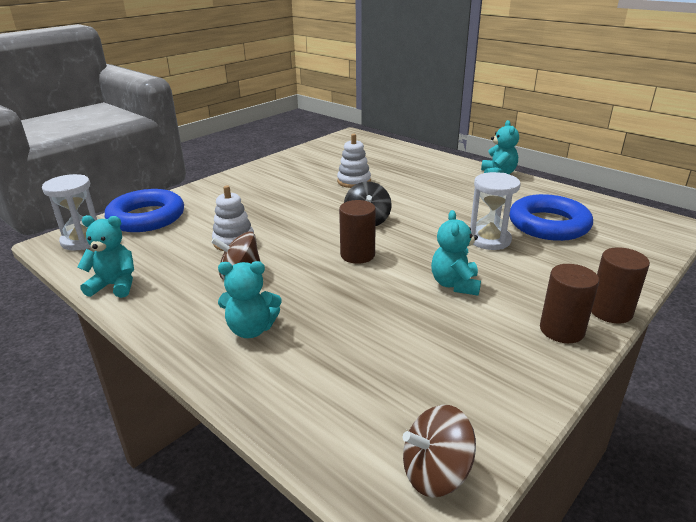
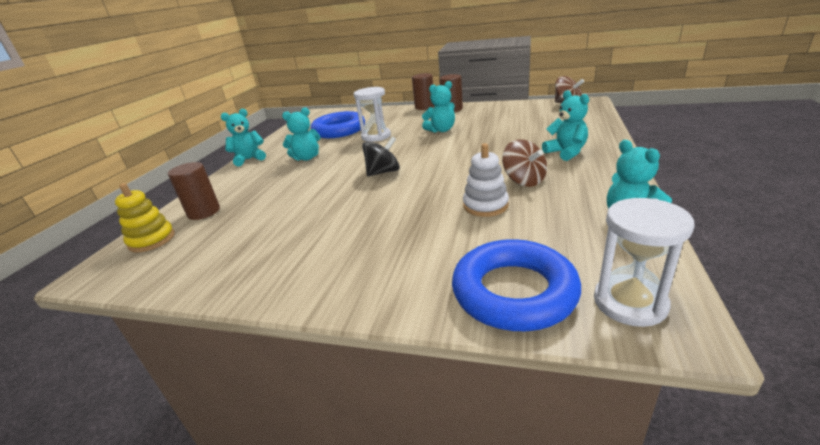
camera: 115 degrees left, 0 degrees up
(354, 181) = (295, 206): white stacking toy -> none
(357, 255) = (441, 158): brown cylinder -> brown cylinder (204, 212)
(371, 145) = (152, 240): none -> yellow stacking toy
(463, 196) = (306, 158): none -> turquoise teddy bear

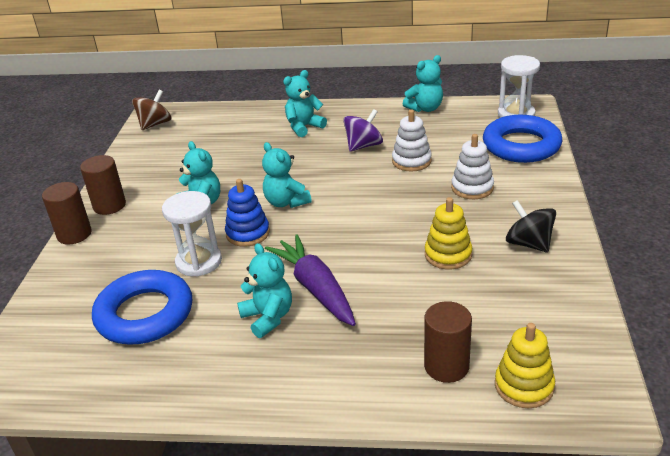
camera: 100 degrees left, 5 degrees up
(249, 159) = (253, 399): turquoise teddy bear -> turquoise teddy bear (286, 202)
(315, 218) = (448, 255): none -> yellow stacking toy
(321, 169) = (315, 288): none -> purple carrot
(383, 172) = (334, 230): black spinning top -> black spinning top (529, 243)
(398, 146) = (248, 233): none -> blue stacking toy
(416, 239) = (472, 188): none -> white stacking toy
(524, 180) = (363, 146): brown spinning top -> purple spinning top

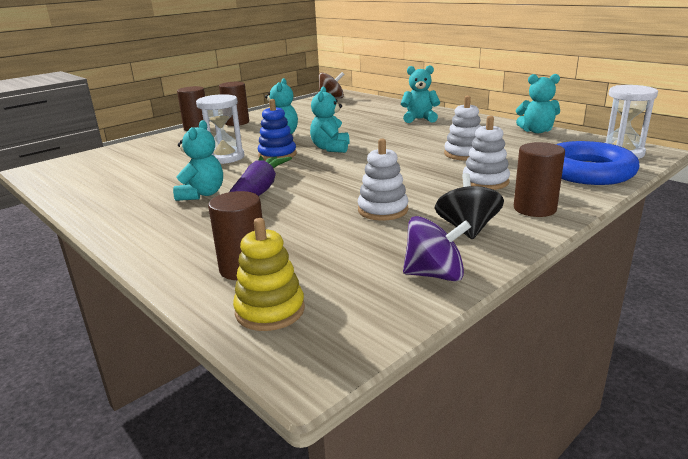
camera: 40 degrees right, 10 degrees down
(145, 314) = (152, 168): blue ring -> none
(363, 146) = (443, 137): purple spinning top -> purple spinning top (435, 275)
(448, 255) = (383, 210): yellow stacking toy -> white stacking toy
(540, 202) = (534, 209): none -> brown cylinder

